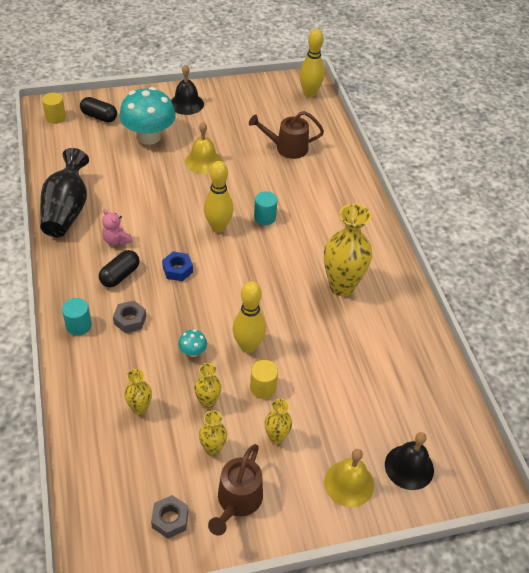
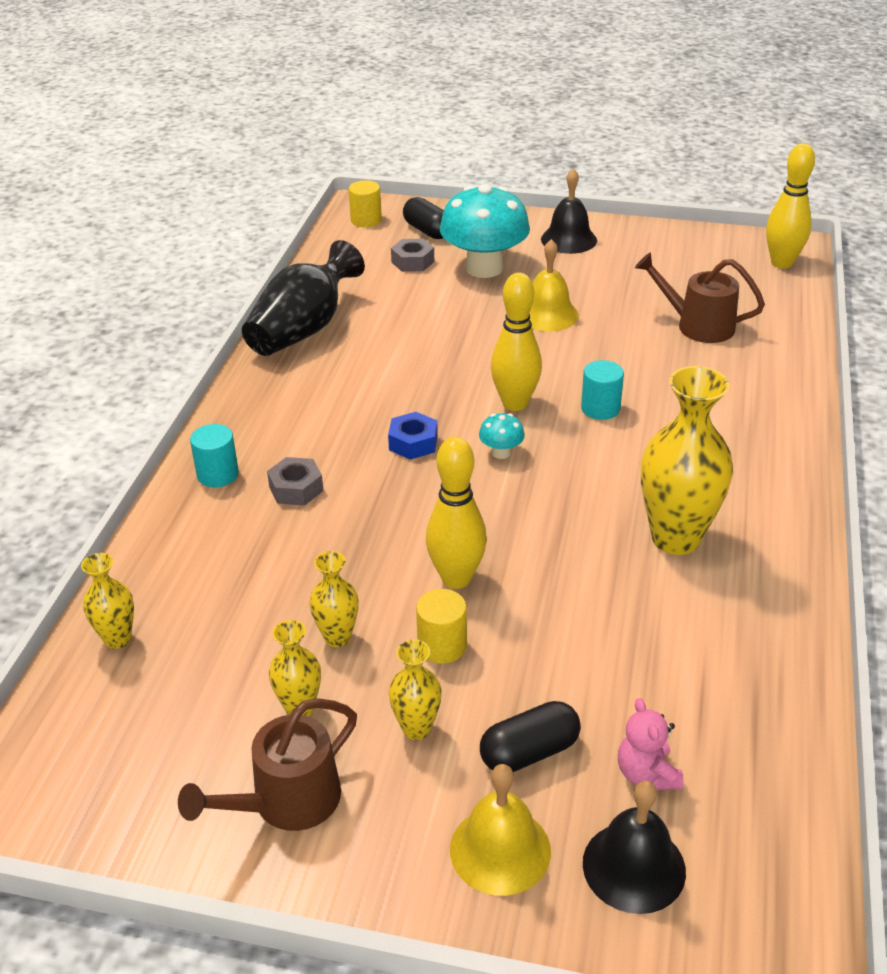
camera: 30 degrees right, 10 degrees down
(116, 240) = (347, 383): pink teddy bear -> pink teddy bear (647, 774)
(120, 275) = (322, 427): black capsule -> black capsule (529, 752)
(140, 408) = (227, 611): yellow vase -> yellow vase (117, 639)
(170, 519) = (162, 787): grey nut -> grey nut (413, 262)
(193, 352) = (362, 559): turquoise mushroom -> turquoise mushroom (501, 452)

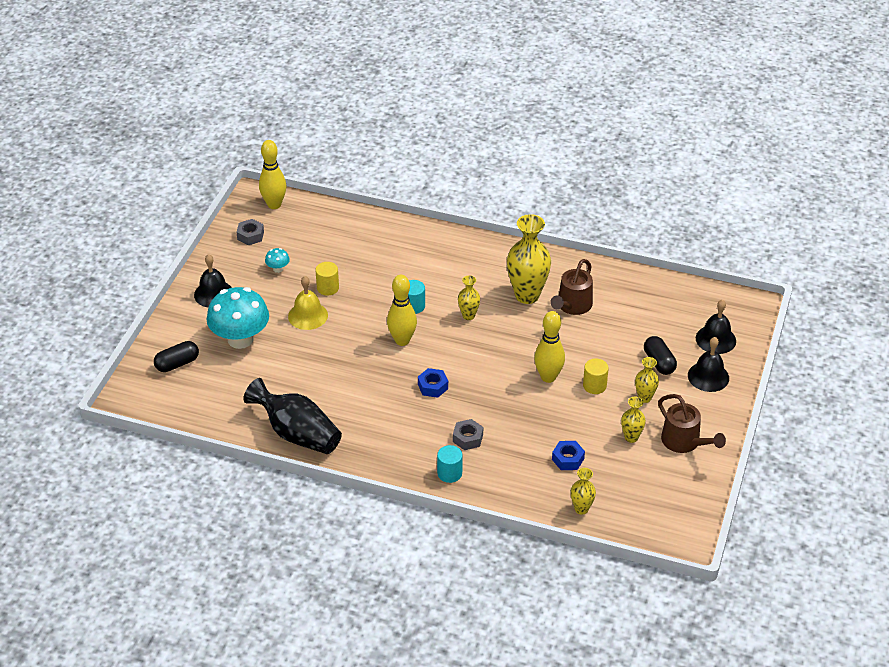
camera: 85 degrees left, 5 degrees up
(243, 615) = (568, 459): none -> blue nut
(337, 637) = (586, 423): yellow vase -> yellow vase (468, 315)
(366, 220) = (149, 396): yellow cylinder -> yellow cylinder (328, 288)
(413, 262) = (220, 374): grey nut -> grey nut (250, 235)
(500, 850) = (708, 376): yellow bell -> black bell
(501, 452) = (448, 351): turquoise mushroom -> turquoise mushroom (278, 269)
(647, 774) = (671, 328): pink teddy bear -> none
(697, 325) = (337, 253): brown watering can -> brown watering can (572, 306)

